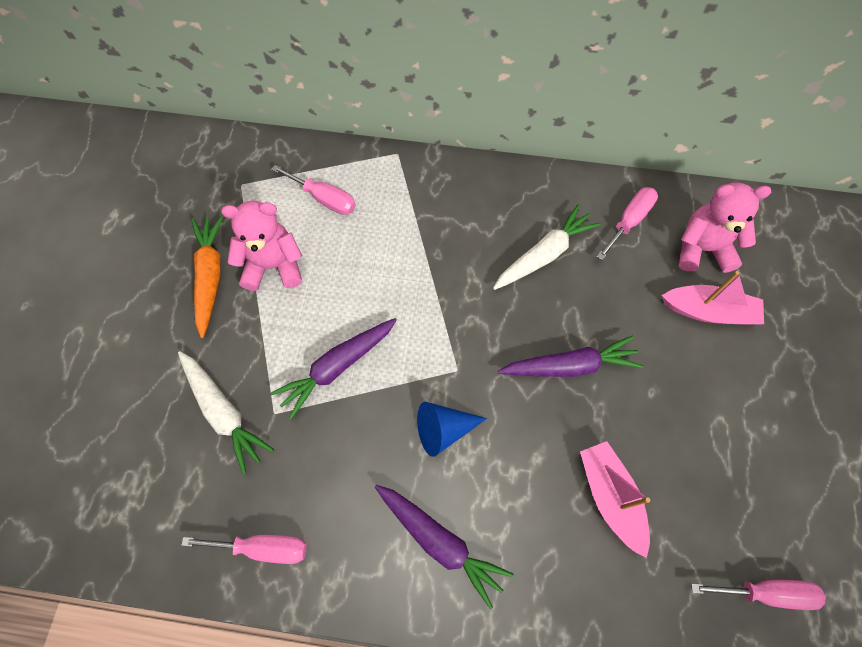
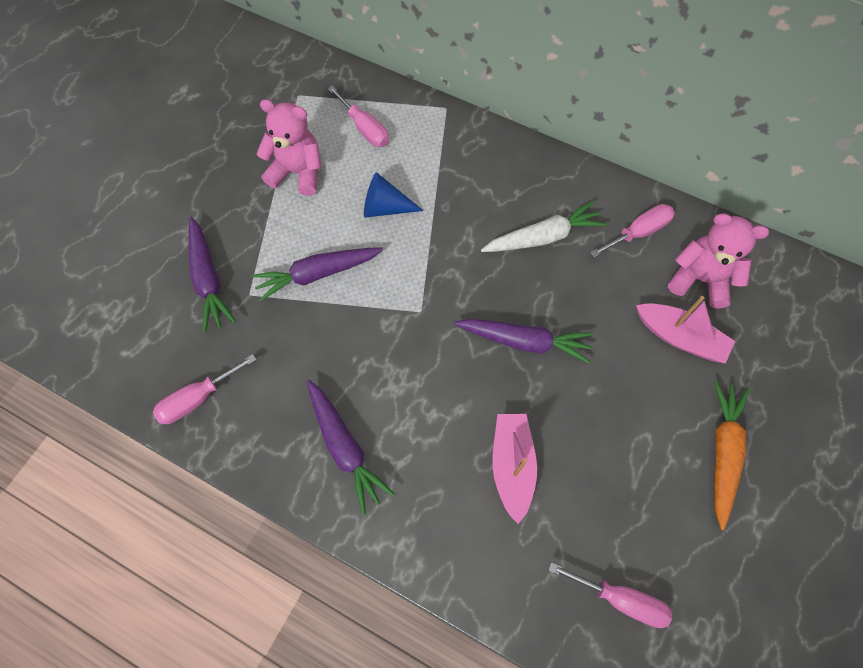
camera: 20 degrees right, 0 degrees up
(210, 276) = (241, 165): orange carrot -> orange carrot (722, 452)
(224, 412) = (209, 279): white carrot -> purple carrot
(263, 547) = (198, 398): pink screwdriver -> pink screwdriver turned 120 degrees clockwise
(443, 430) = (387, 357): blue cone -> blue cone (385, 208)

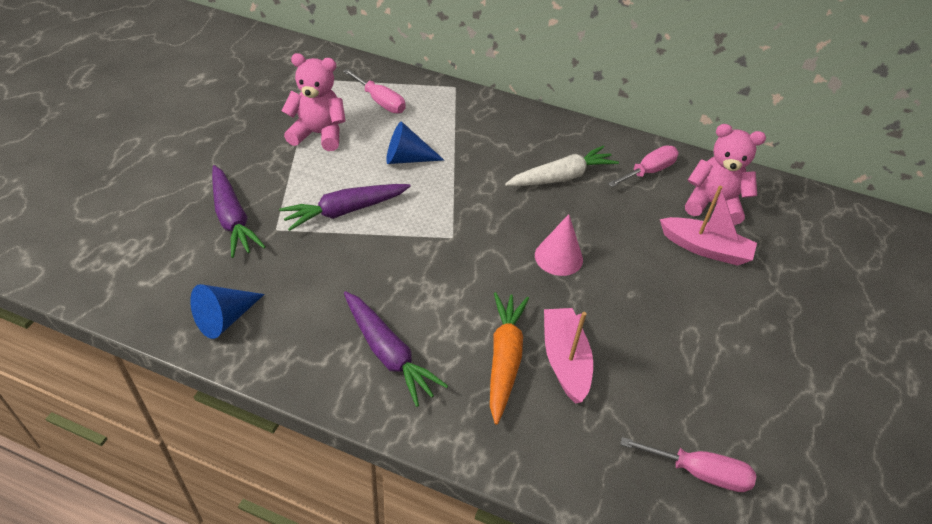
camera: 10 degrees left, 20 degrees down
(198, 398) = (225, 318): pink screwdriver -> blue cone
(524, 341) = (558, 257): purple carrot -> pink cone
(722, 452) = (768, 338): orange carrot -> orange carrot (504, 359)

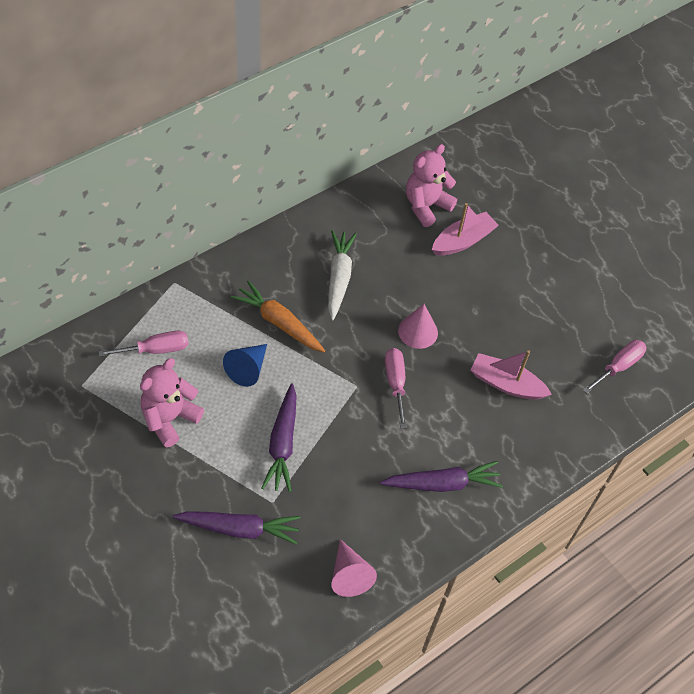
camera: 60 degrees left, 10 degrees up
(225, 318) = (349, 575): blue cone -> pink cone
(504, 359) = (486, 417): orange carrot -> orange carrot (279, 323)
(648, 171) = (369, 219): pink screwdriver -> pink screwdriver (395, 383)

